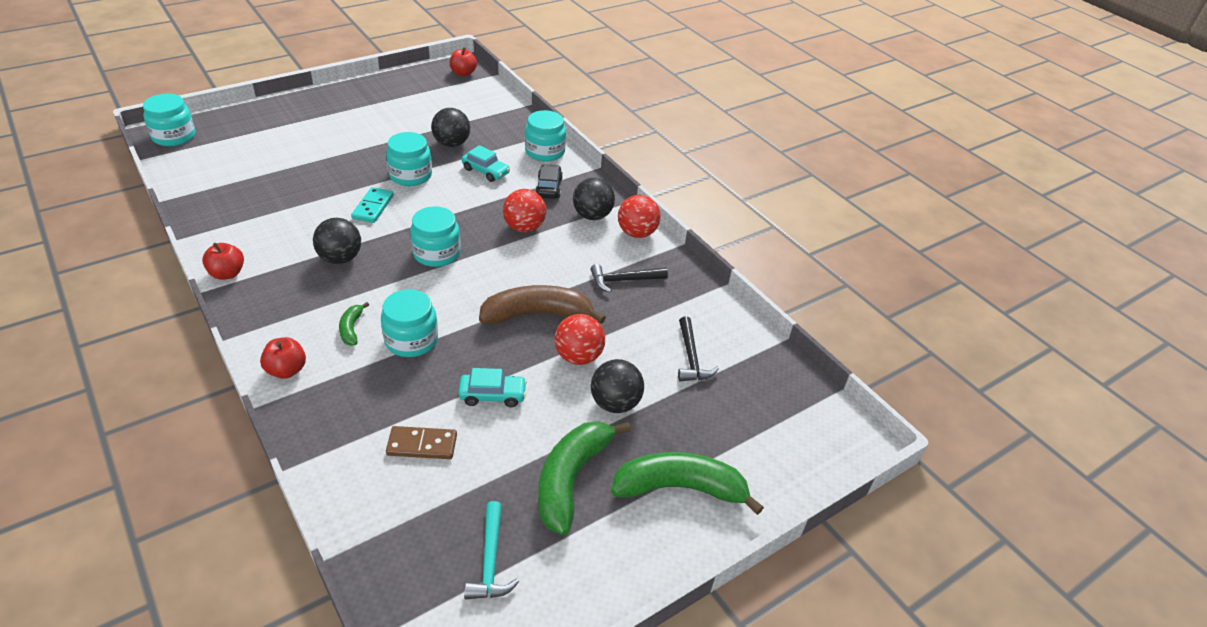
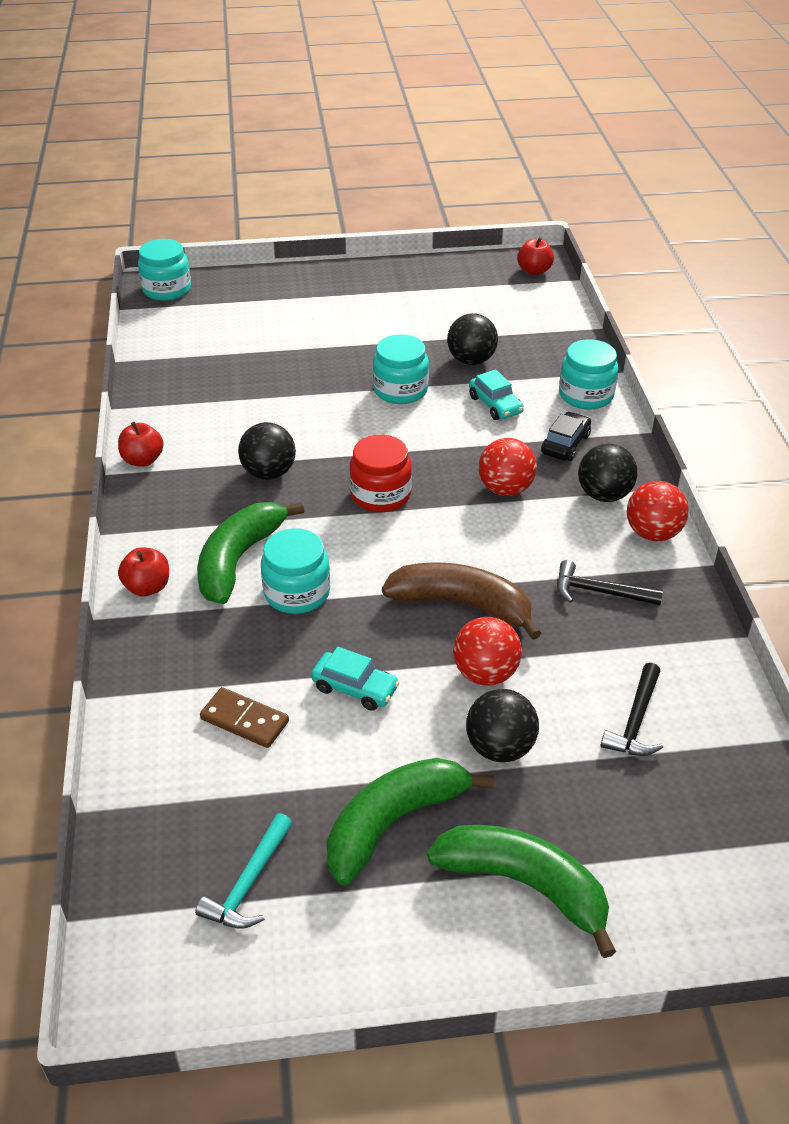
camera: 30 degrees right, 0 degrees up
(351, 328) = (238, 559): green banana -> green banana, size x2.15
(373, 207) = (336, 420): turquoise domino -> none
(436, 253) = (380, 495): turquoise jar -> red jar

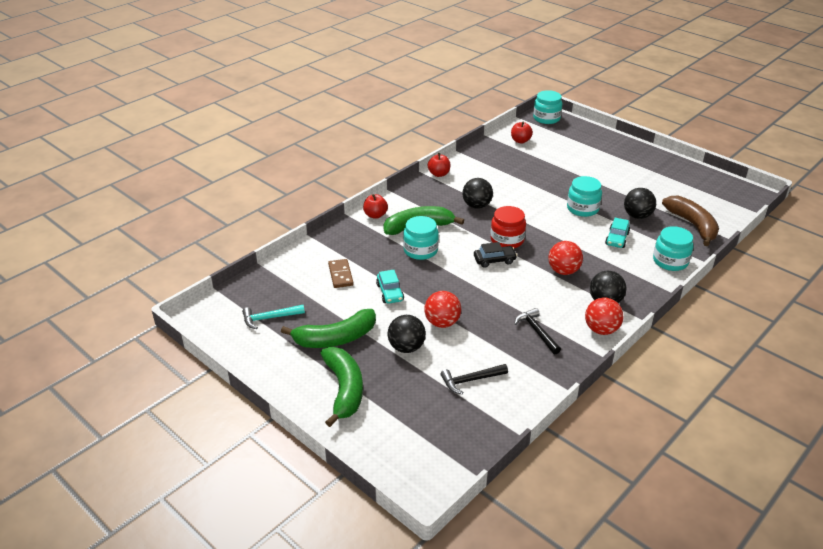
camera: 50 degrees right, 5 degrees down
(393, 822) = (335, 338): green banana -> green banana turned 150 degrees clockwise
(462, 605) = (473, 296): brown banana -> brown banana (692, 225)
(534, 271) = (741, 198): red apple -> red apple (520, 141)
(565, 444) = (623, 273): black car -> black car (494, 260)

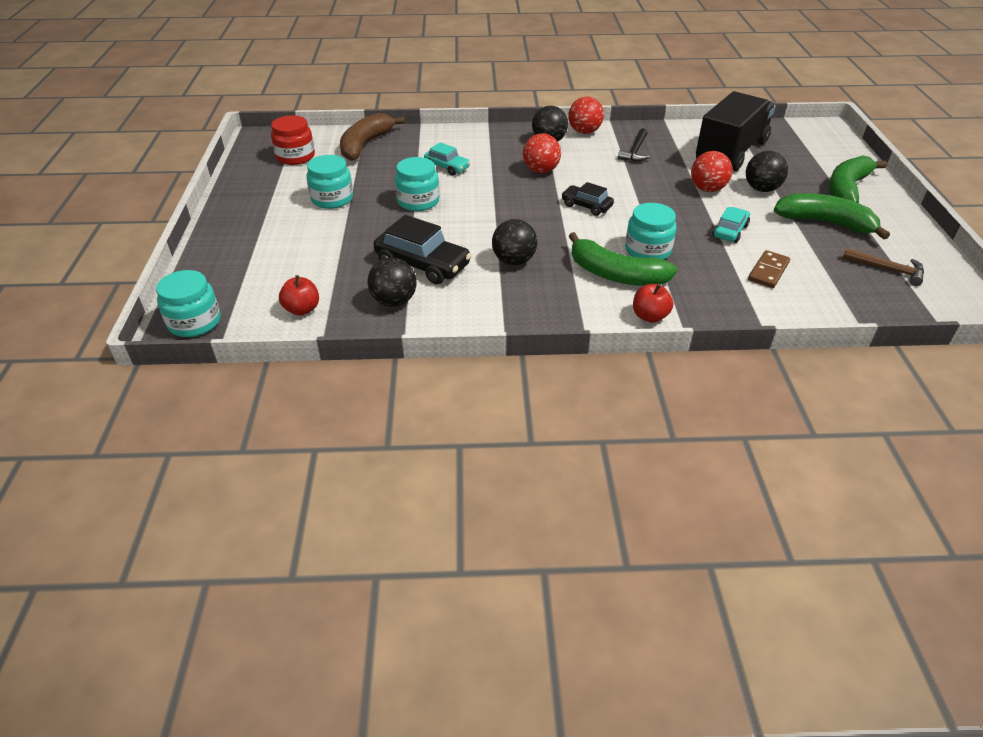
camera: 135 degrees left, 5 degrees up
(270, 318) = (887, 269): turquoise hammer -> brown hammer
(439, 174) = (488, 326): red apple -> none
(471, 380) = (731, 152): black hammer -> black truck
(507, 240) = (544, 215): red jar -> red jar (295, 157)
(513, 181) = (423, 264): none -> black car
(617, 239) = (447, 167): turquoise car -> turquoise car turned 60 degrees clockwise
(637, 216) = (388, 172): black ball -> black ball (394, 301)
(670, 261) = (444, 136): turquoise jar -> turquoise jar (332, 199)

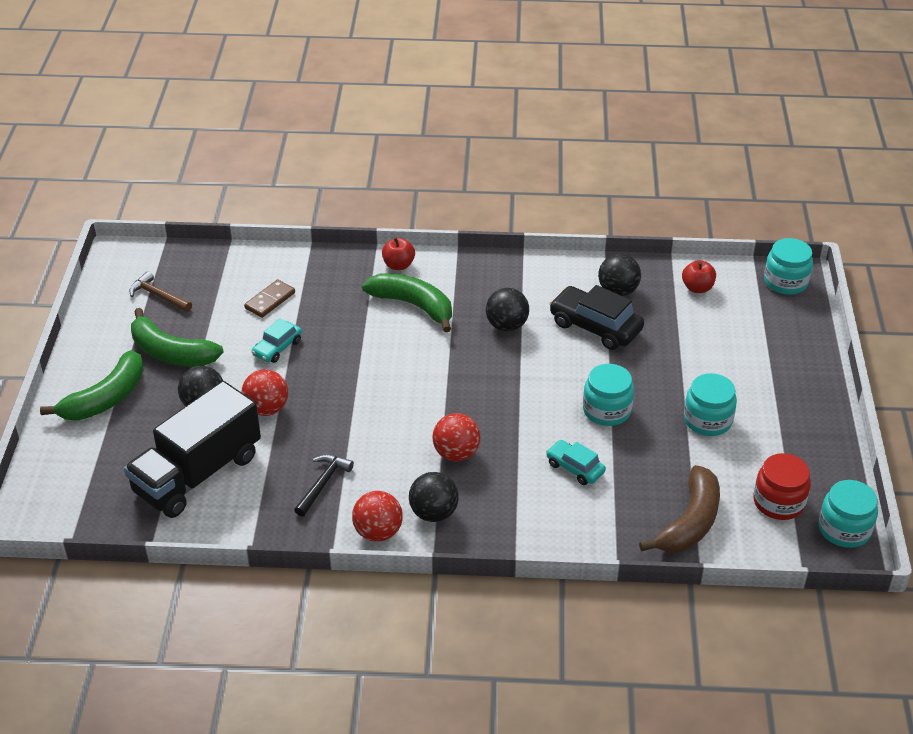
camera: 175 degrees left, 0 degrees up
(586, 206) = (416, 391): black car -> none
(647, 250) = (372, 330): turquoise jar -> turquoise jar (844, 529)

